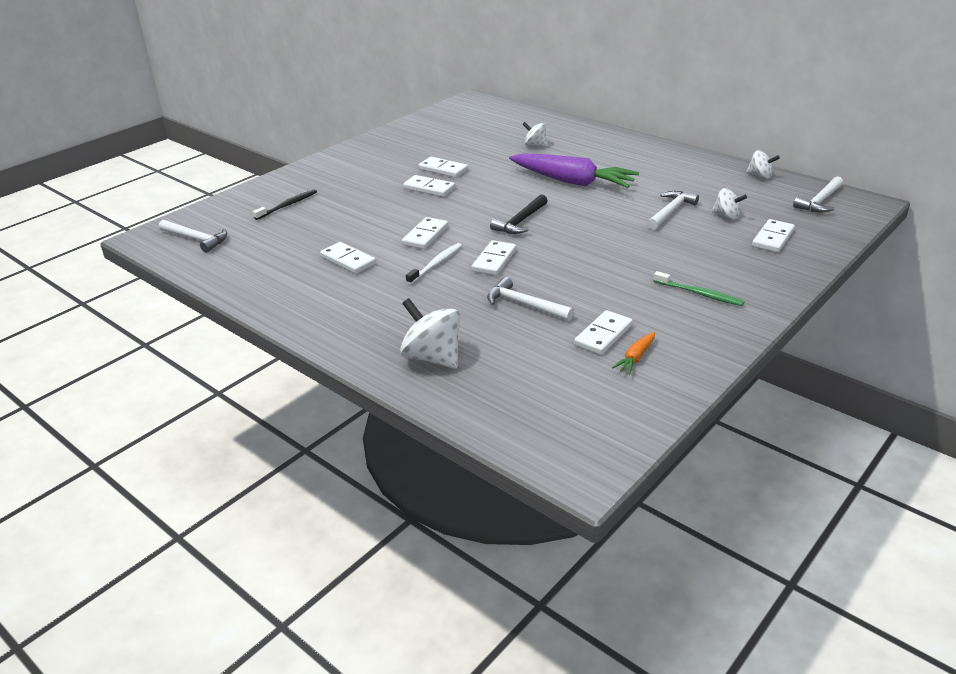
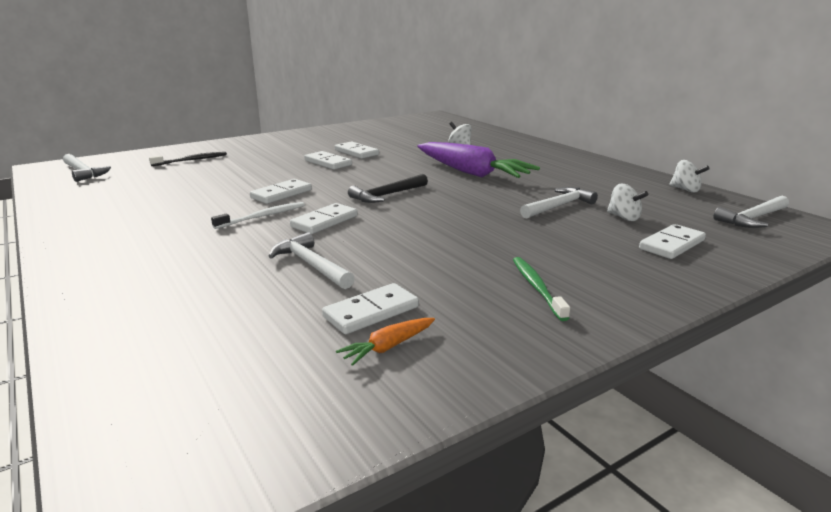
camera: 15 degrees right, 10 degrees down
(348, 260) = (184, 203): white domino -> none
(432, 357) = (145, 300): white spinning top -> none
(700, 294) = (536, 287): green toothbrush -> green toothbrush turned 150 degrees counterclockwise

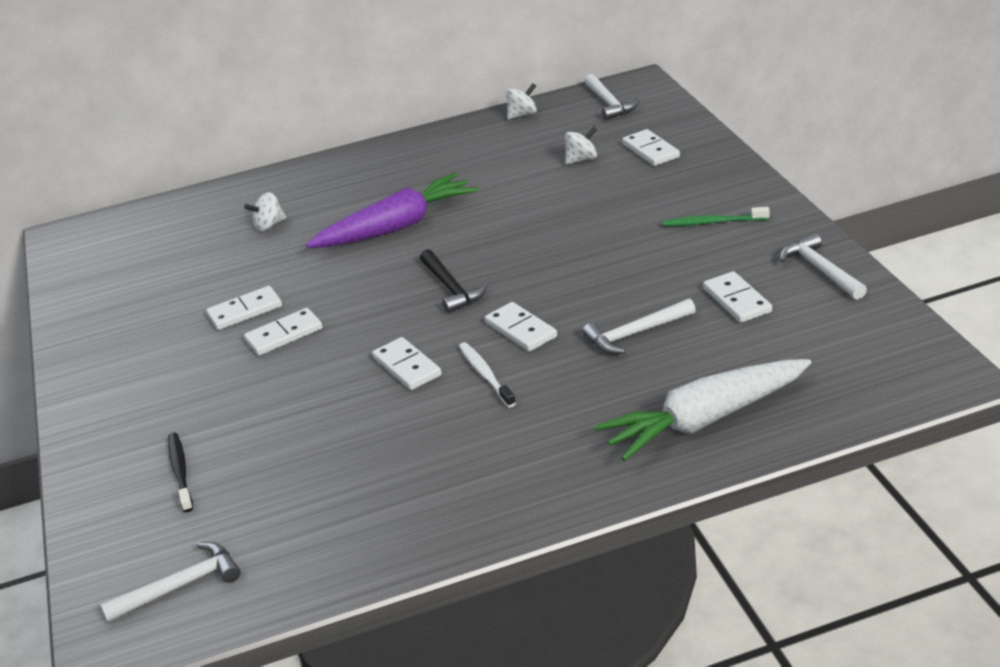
camera: 70 degrees left, 10 degrees up
(147, 309) = (705, 420): none -> white carrot
(388, 347) = (792, 293): orange carrot -> none
(558, 206) = (537, 187): white hammer -> white hammer (821, 270)

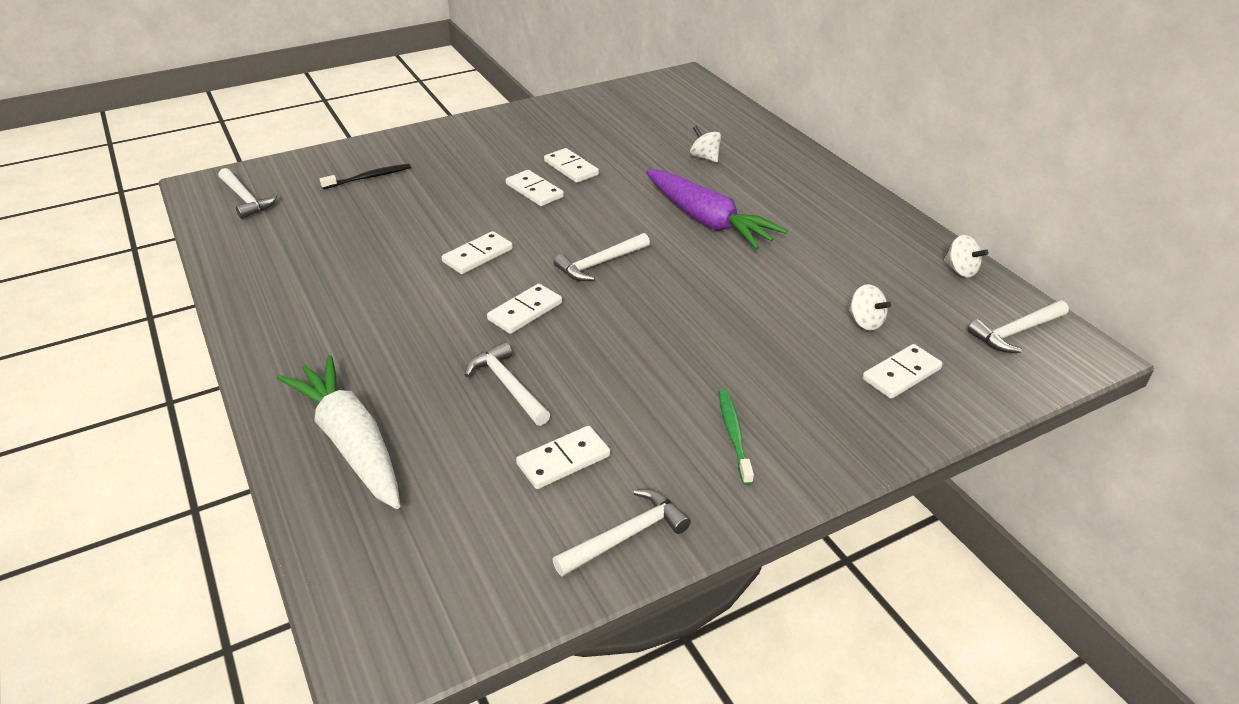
camera: 75 degrees right, 5 degrees up
(451, 288) = (600, 264): black hammer -> white hammer
(485, 374) = (457, 298): white toothbrush -> none

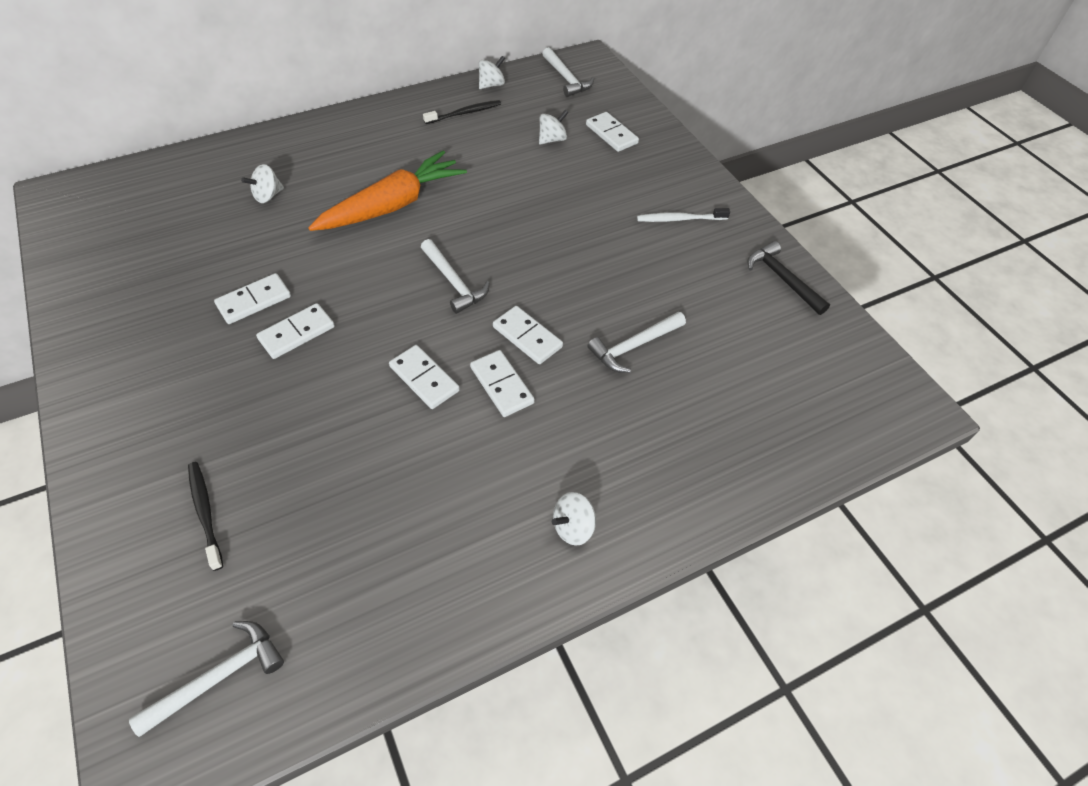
camera: 90 degrees left, 15 degrees up
(299, 343) = (573, 527): none -> white spinning top
(351, 442) = (715, 455): white carrot -> none
(563, 460) = (717, 310): white domino -> white domino (502, 385)
(626, 536) = (782, 279): white hammer -> black hammer
(708, 221) = (393, 205): purple carrot -> orange carrot
(734, 434) = (679, 219): green toothbrush -> white toothbrush
(889, 254) = (465, 113): none -> black toothbrush

